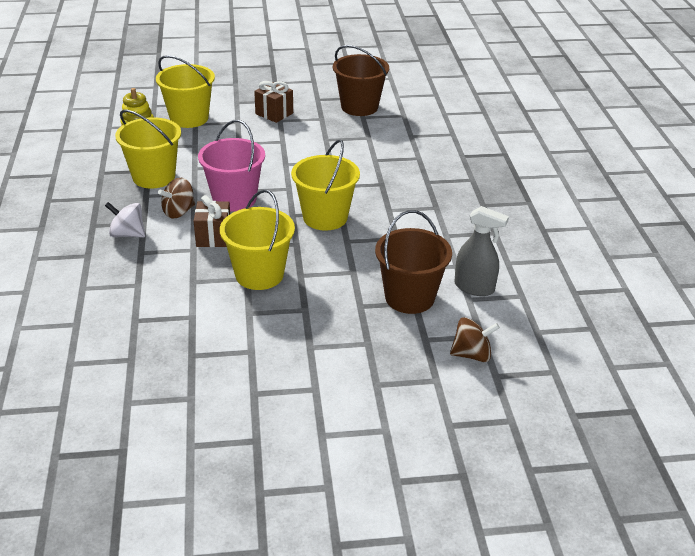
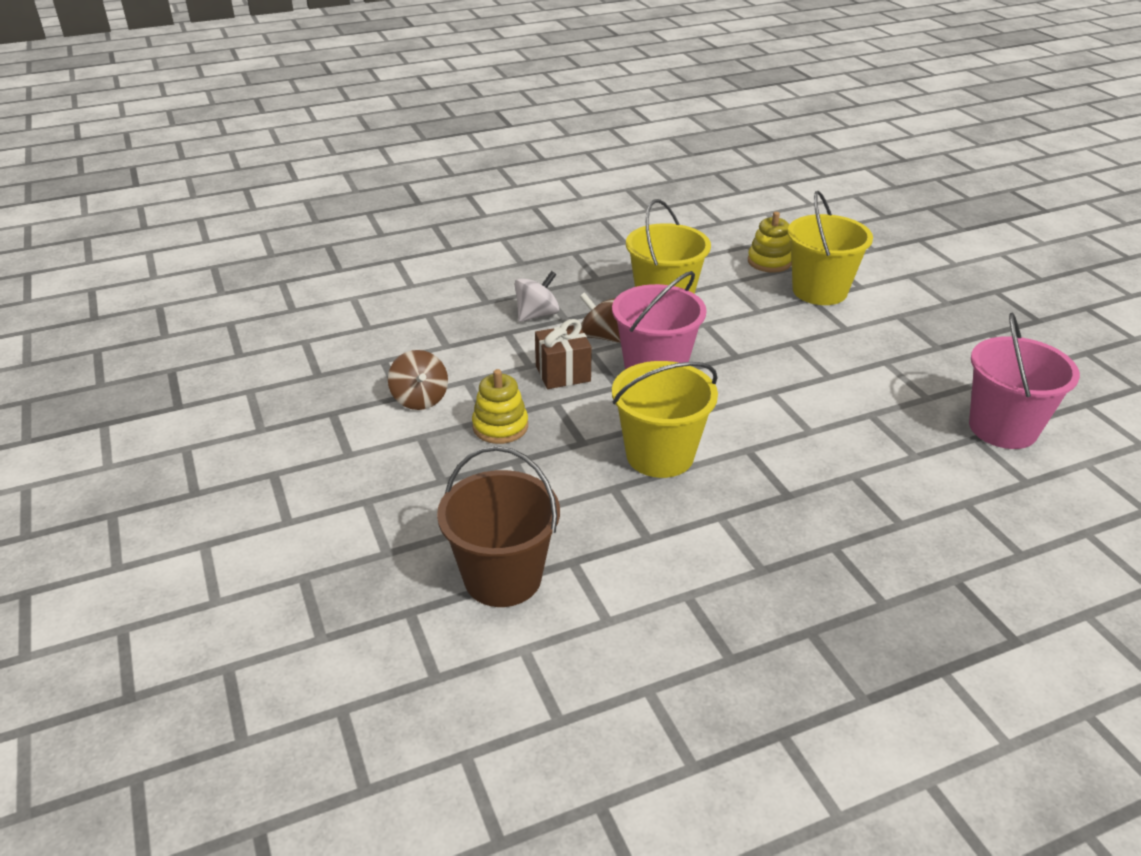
camera: 75 degrees right, 0 degrees up
(127, 234) = (537, 315): white spinning top -> white spinning top turned 45 degrees clockwise
(259, 274) = (500, 426): yellow bucket -> yellow stacking toy
(274, 113) = (898, 352): brown gift -> none
(359, 107) = (1003, 428): brown bucket -> pink bucket
(472, 354) = (385, 671): brown spinning top -> brown spinning top (420, 399)
(474, 287) = (556, 651): grey spray bottle -> none

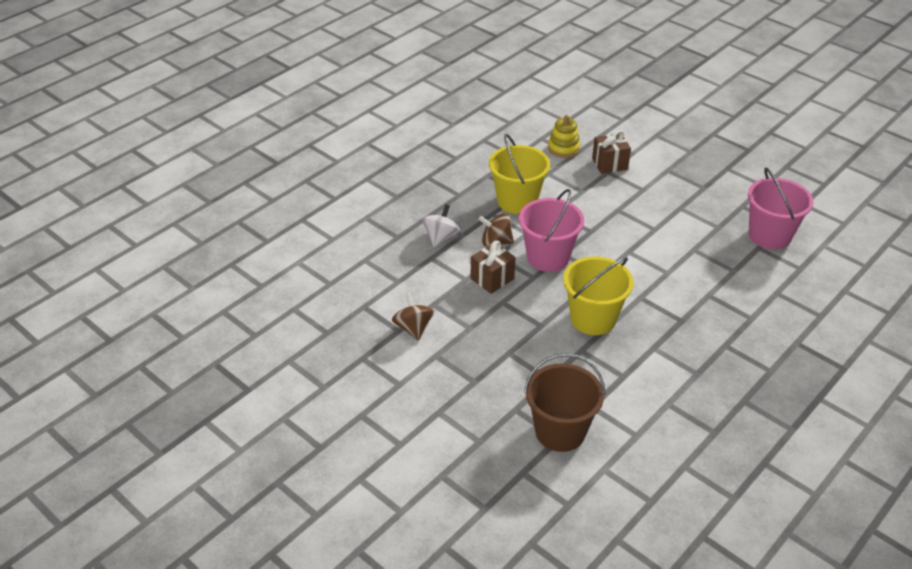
camera: 25 degrees left, 5 degrees up
(420, 399) = (413, 328): brown spinning top -> brown spinning top turned 150 degrees counterclockwise
(500, 426) = (481, 331): yellow stacking toy -> none
(819, 291) = (609, 164): yellow bucket -> brown gift

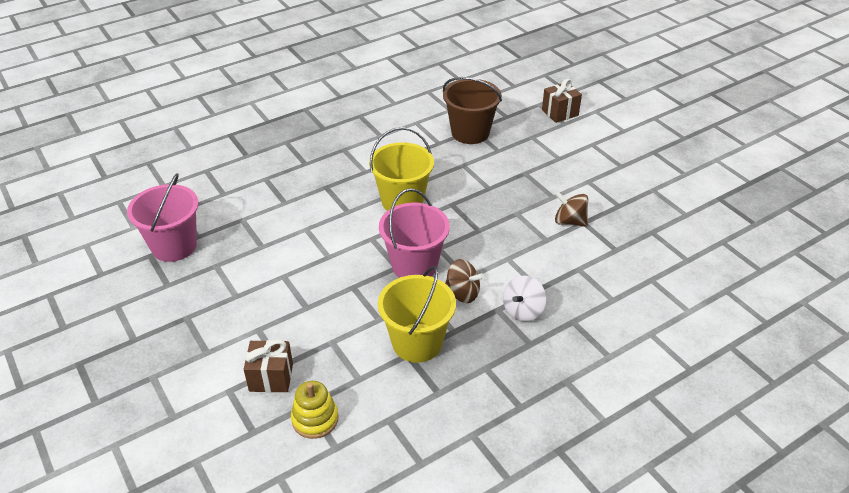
camera: 165 degrees left, 0 degrees up
(413, 328) = (569, 221): brown spinning top -> brown spinning top turned 120 degrees clockwise
(492, 279) = (481, 253): brown gift -> brown gift (560, 113)

